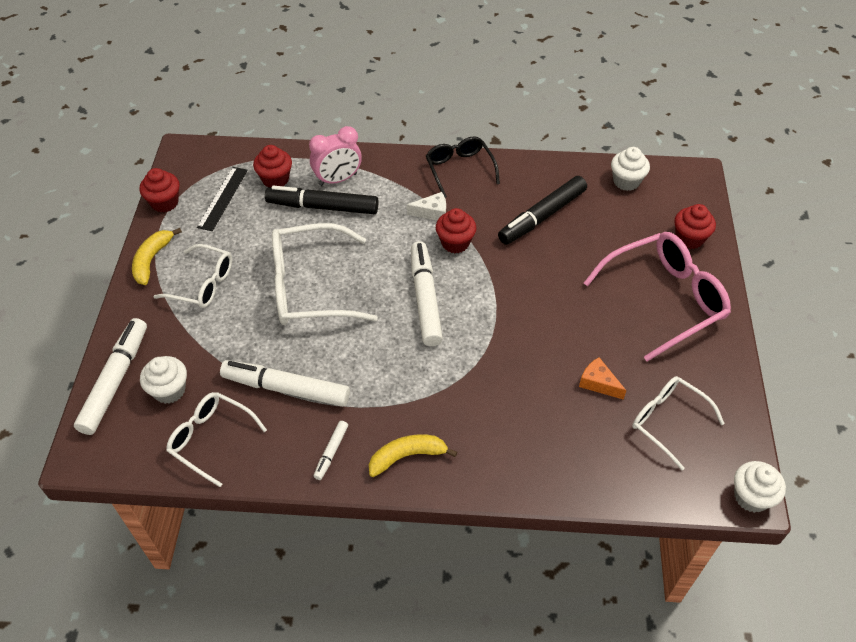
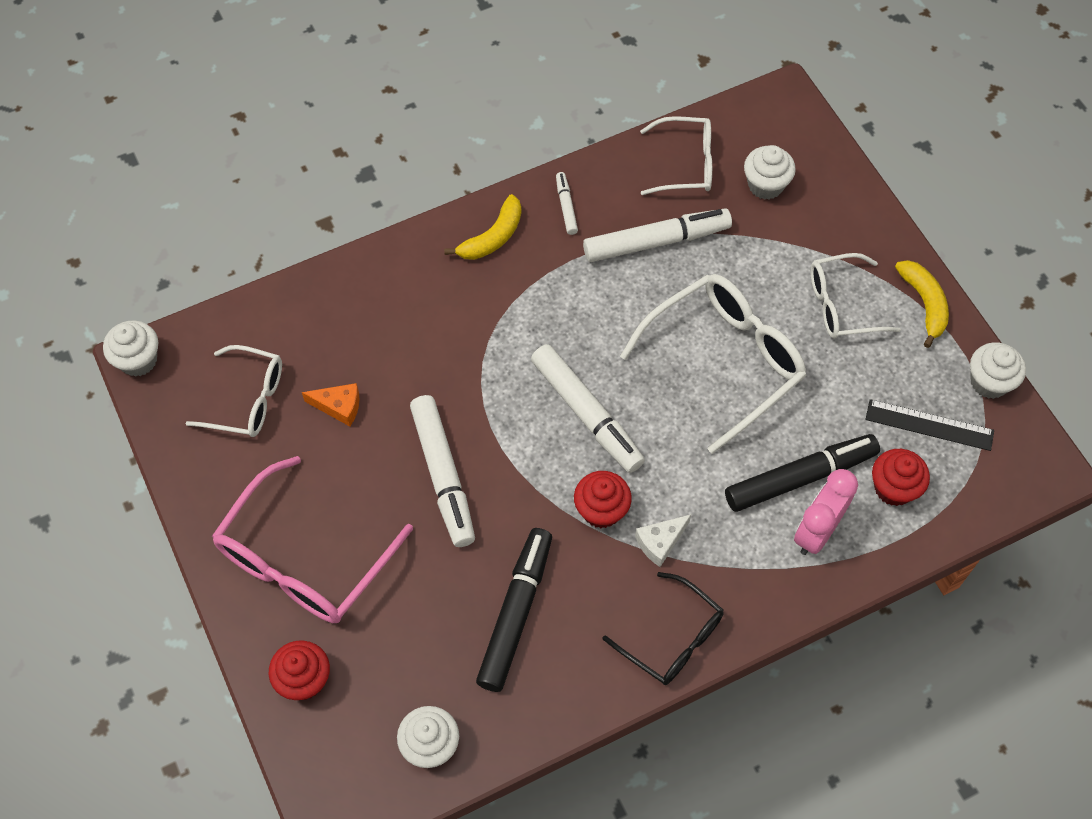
camera: 150 degrees right, 10 degrees up
(115, 380) = (824, 168): white marker -> white marker (443, 475)
(165, 203) = (989, 382): red cupcake -> white cupcake
(223, 198) = (929, 425): black ruler -> black ruler turned 60 degrees counterclockwise

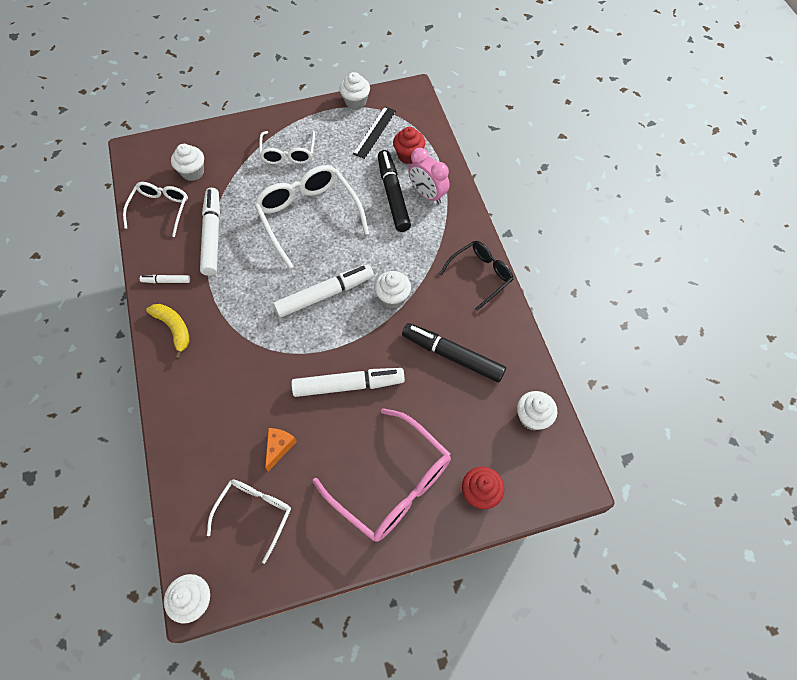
camera: 80 degrees left, 0 degrees up
(601, 510) = (392, 297): red cupcake -> white cupcake
(660, 542) = (420, 270): white cheese -> none
(924, 304) = (299, 117): yellow banana -> none

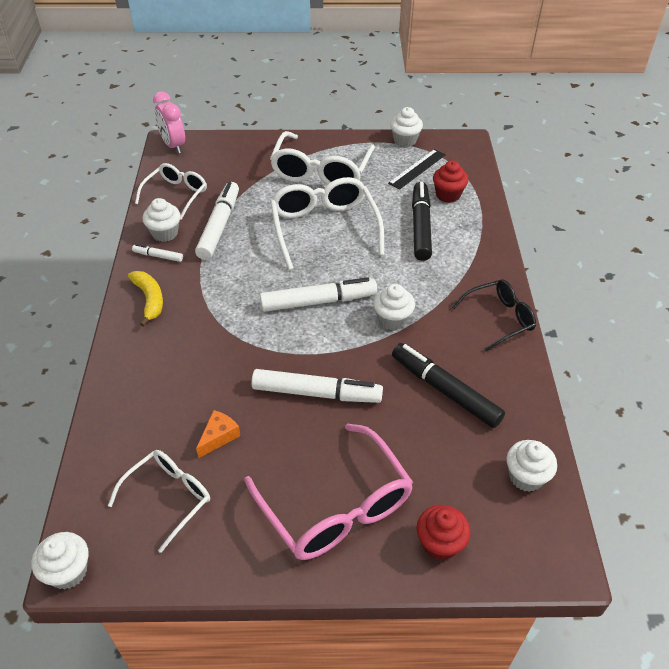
camera: 15 degrees right, 15 degrees down
(193, 172) = (219, 170): white cupcake -> white cupcake (165, 233)
(288, 153) = (321, 171): white glasses -> white glasses, size x1.64
(427, 194) = (458, 233): pink clock -> pink clock (173, 145)

